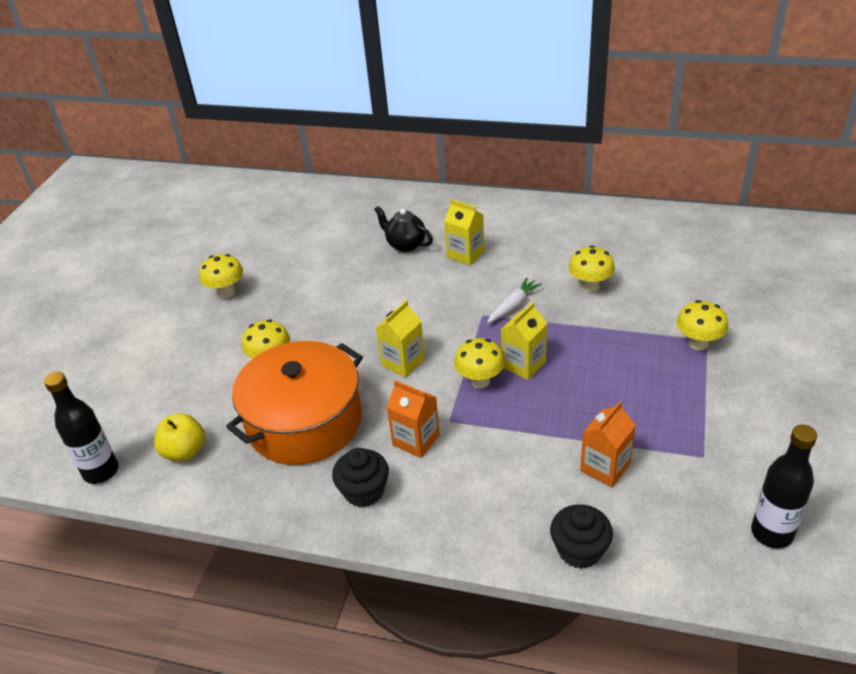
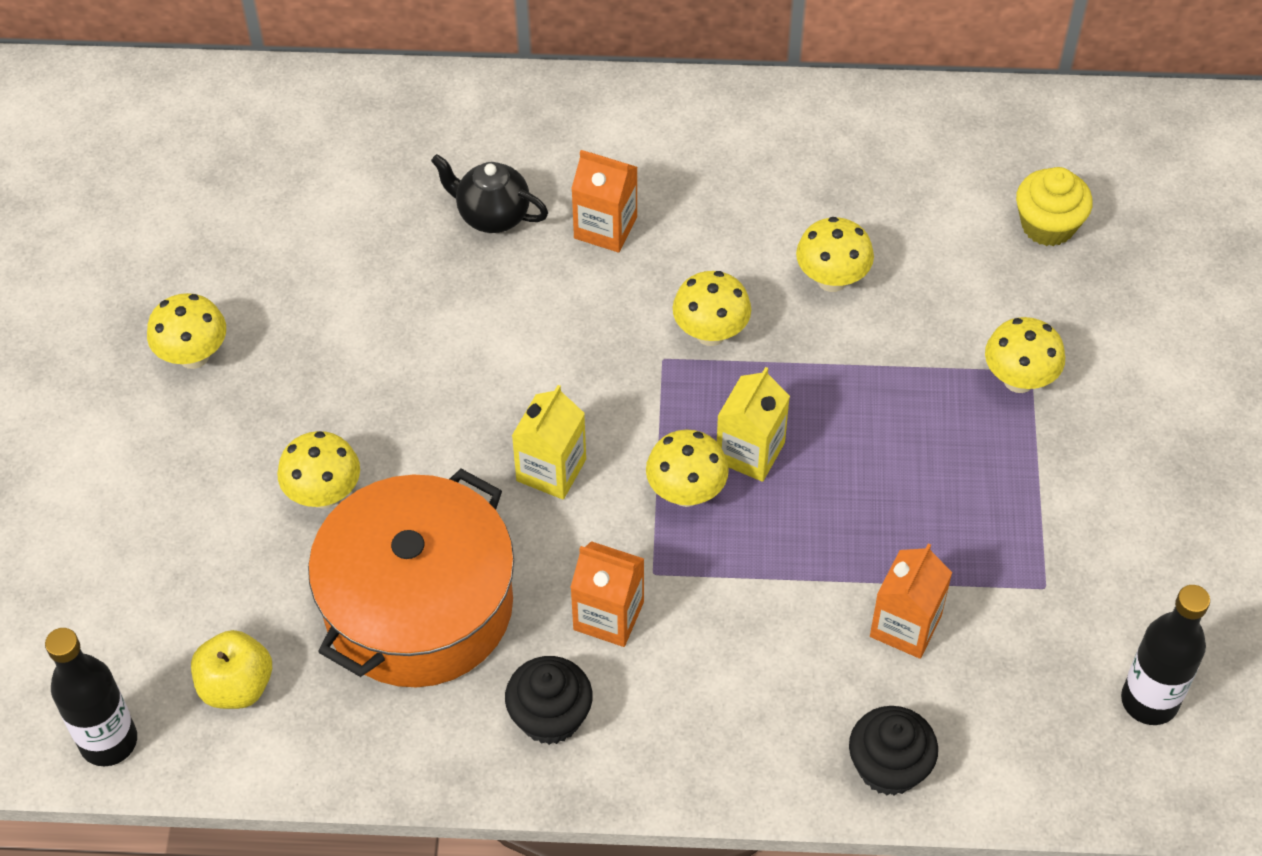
camera: 15 degrees left, 15 degrees up
(465, 254) = (605, 227): yellow carton -> orange carton
(513, 305) = (710, 333): white carrot -> yellow mushroom
(725, 271) = (1048, 225): none -> yellow cupcake

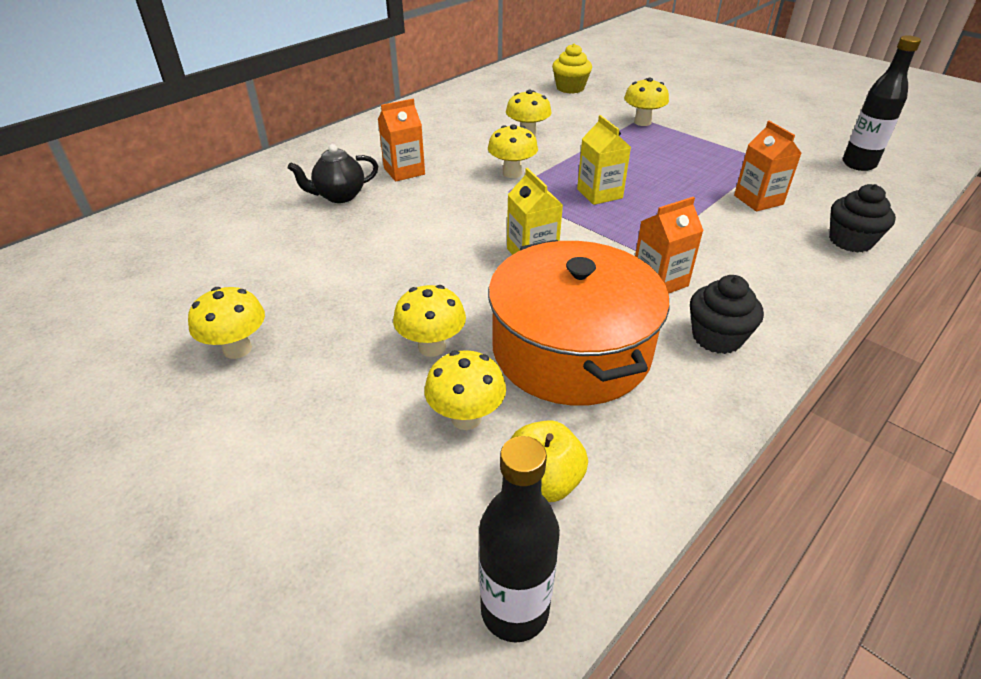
camera: 50 degrees left, 15 degrees down
(686, 493) = (602, 221): yellow mushroom -> yellow mushroom (466, 418)

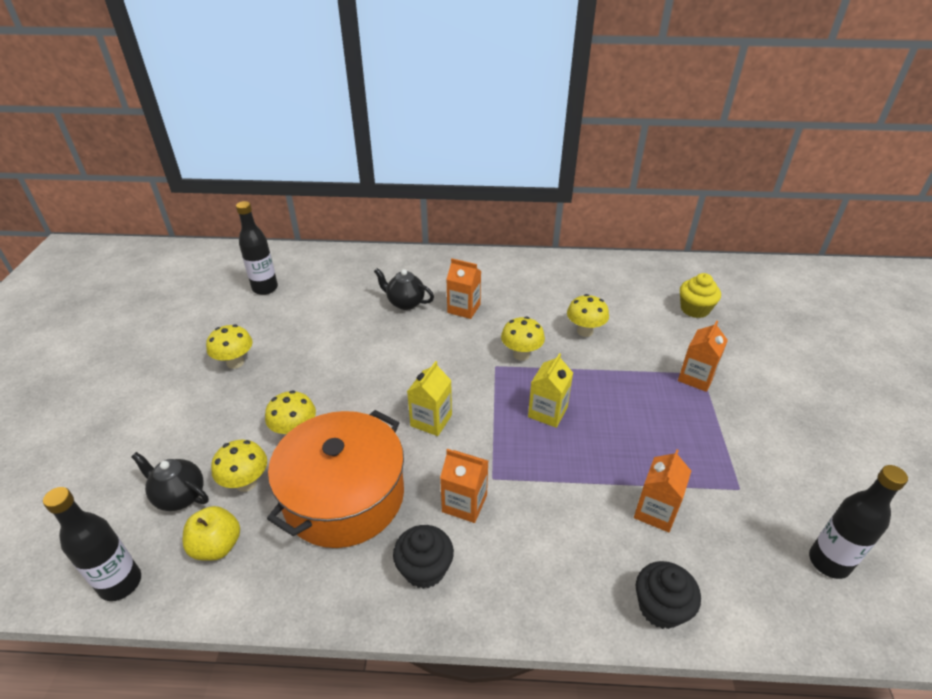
camera: 50 degrees right, 0 degrees up
(136, 272) = (265, 288): none -> black bottle
(418, 490) = (179, 496): none -> black teapot
(642, 122) = (696, 377): yellow mushroom -> orange carton

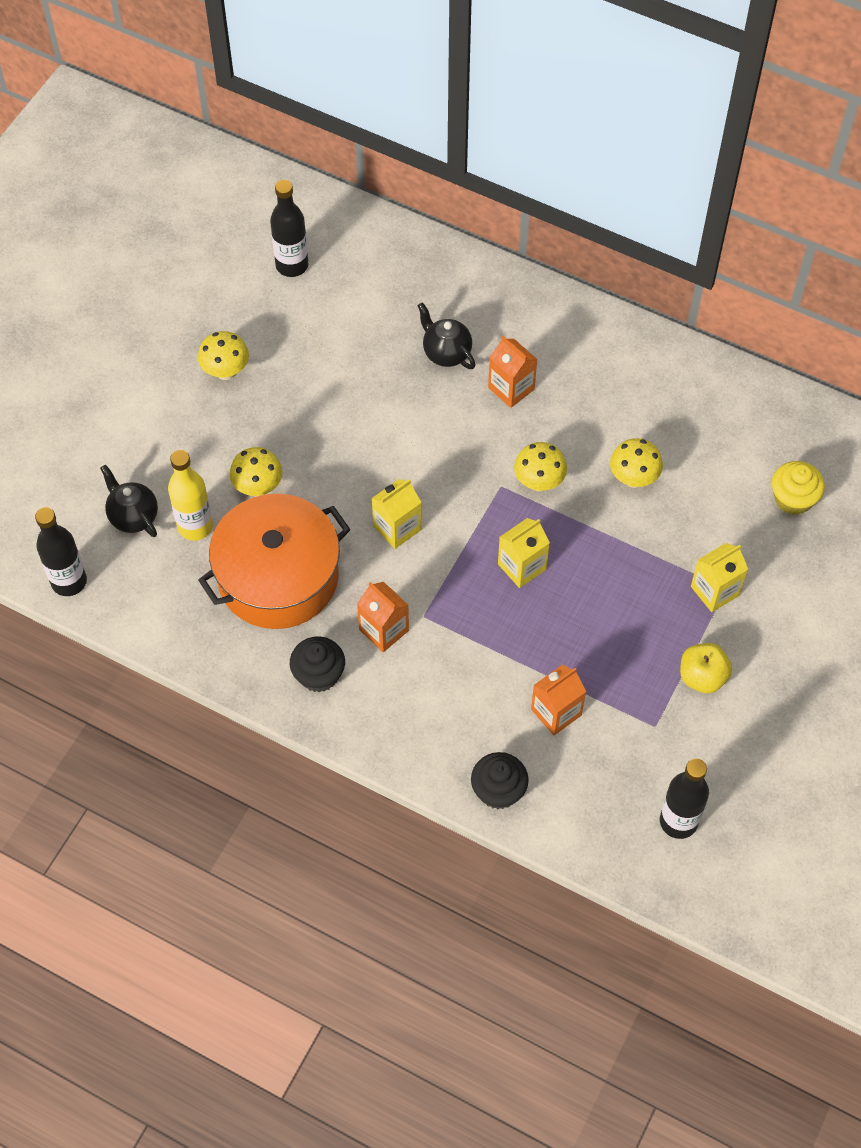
camera: 25 degrees right, 20 degrees up
(217, 546) = (153, 580): yellow apple -> yellow apple (702, 677)
(246, 483) = (195, 526): yellow mushroom -> yellow bottle
(696, 377) = (715, 591): orange carton -> yellow carton

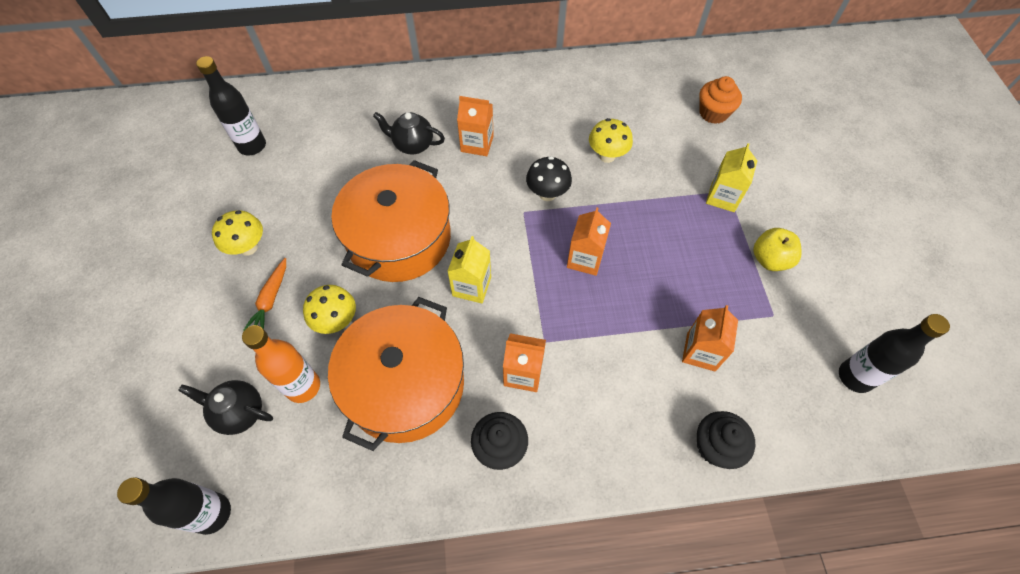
camera: 35 degrees left, 0 degrees up
(195, 526) = (303, 386): yellow bottle -> orange bottle
(215, 433) = (271, 299): none -> orange carrot
(364, 443) = (399, 238): none -> orange pot
(522, 567) = (585, 259): yellow carton -> orange carton
(539, 482) = (547, 194): yellow mushroom -> black mushroom
(793, 499) = (713, 113): yellow cupcake -> orange cupcake

